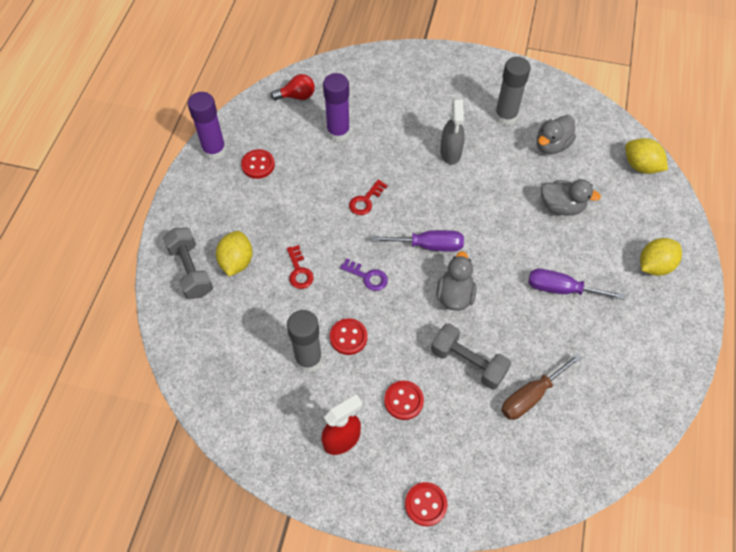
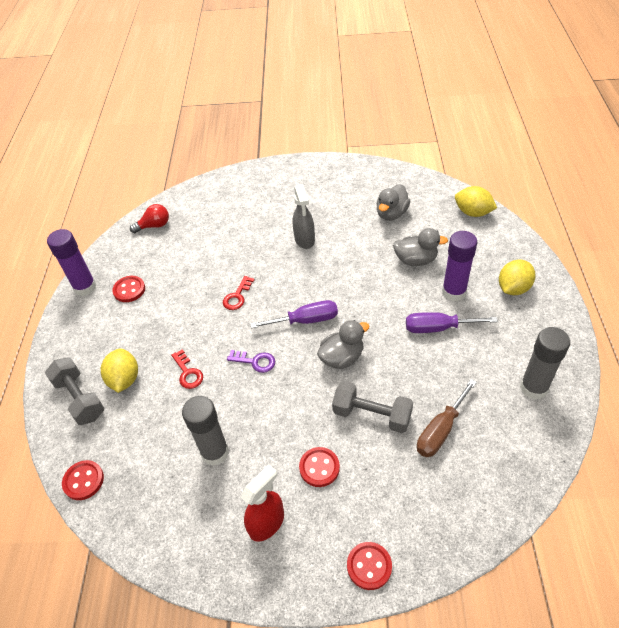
camera: 10 degrees left, 10 degrees down
(338, 132) = (199, 246): purple glue stick -> purple glue stick (454, 292)
(348, 337) = (250, 421): red button -> red button (83, 481)
(455, 295) = (342, 358): grey duck -> grey duck turned 60 degrees clockwise
(505, 116) = (344, 201): grey glue stick -> grey glue stick (533, 388)

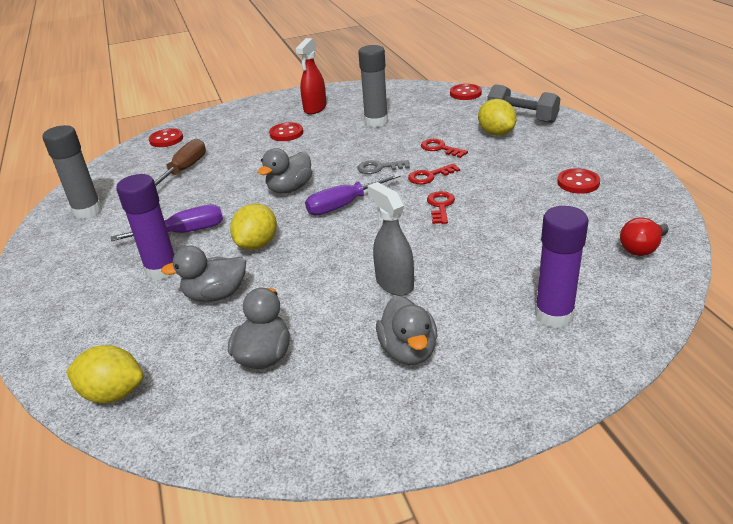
camera: 160 degrees right, 15 degrees down
(85, 287) = (634, 173): purple glue stick -> purple glue stick (554, 315)
(222, 335) = (429, 176): none -> red key
(255, 361) = (379, 168): purple key -> grey key
(318, 199) = (408, 351): none -> grey duck
(369, 566) = (237, 111): red button -> red button (166, 139)
(372, 415) = (249, 164): grey dumbbell -> none
(513, 288) = (78, 292): yellow lemon -> yellow lemon (257, 244)

